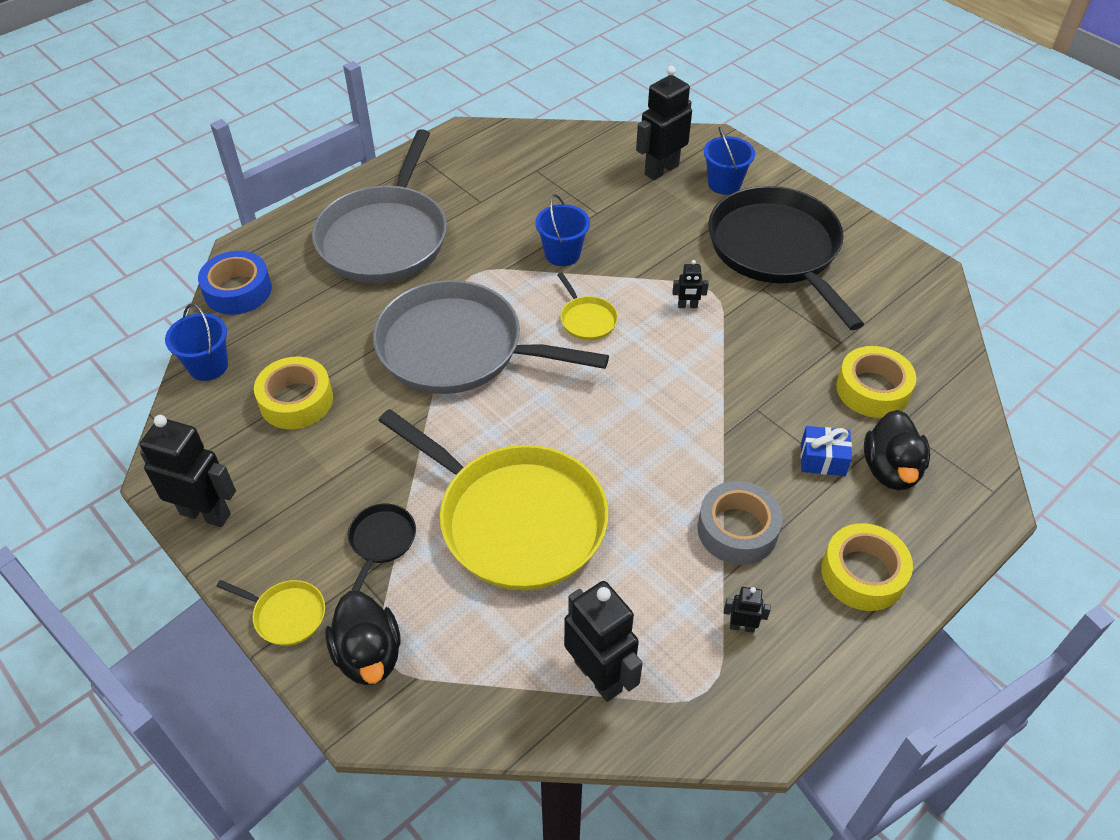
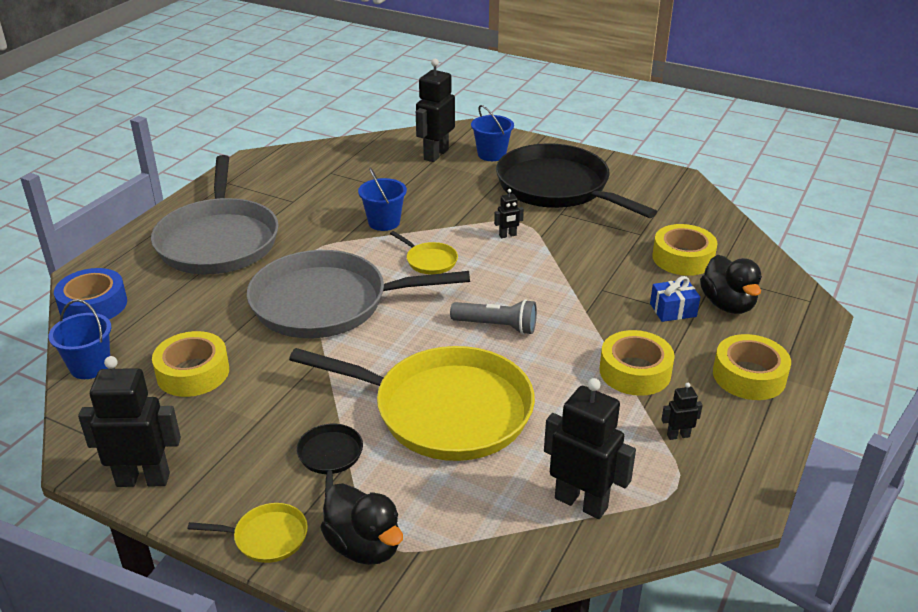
camera: 20 degrees left, 15 degrees down
(617, 427) = (496, 326): none -> grey flashlight
(737, 530) = (635, 371): grey tape -> yellow tape

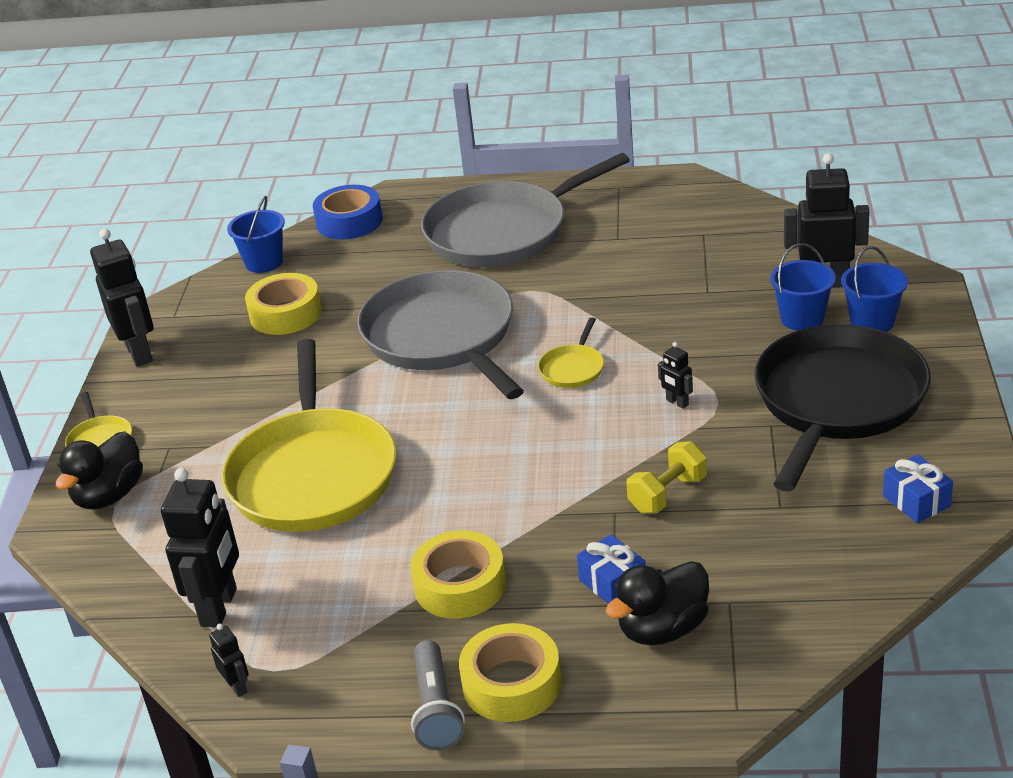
camera: 70 degrees right, 0 degrees up
(330, 456) = (212, 433): black pan -> none
(384, 222) = (627, 309): blue bucket -> blue bucket (802, 319)
(496, 326) = (479, 458): grey flashlight -> grey flashlight (436, 709)
(599, 266) = (668, 494): none -> yellow dumbbell
(667, 195) = (916, 501): none -> blue gift
(678, 435) = (361, 650): black robot -> black robot (237, 687)
(683, 258) = (749, 560): yellow tape -> none

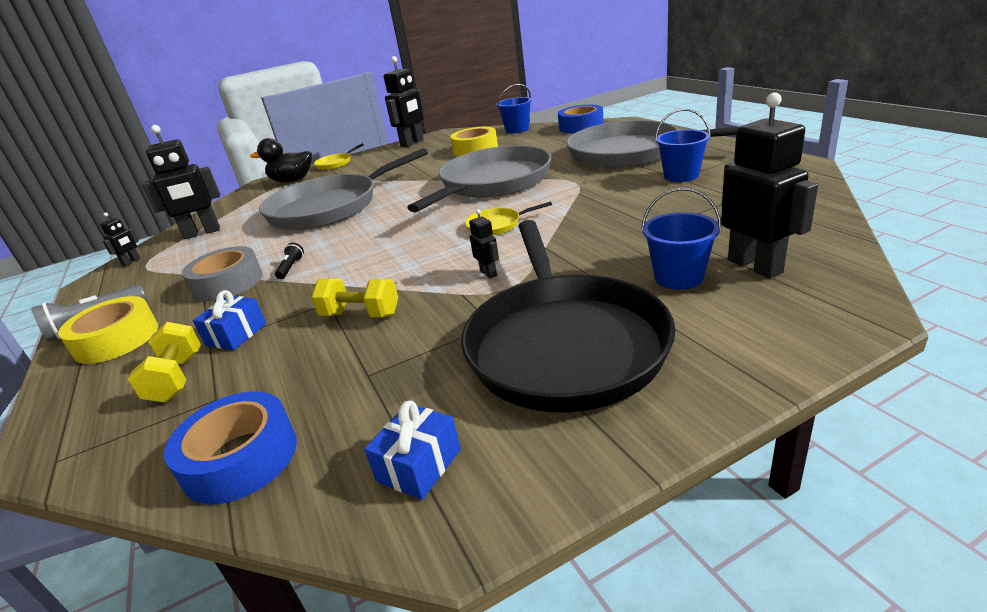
camera: 60 degrees right, 5 degrees down
(313, 474) = (329, 208): yellow pan -> grey pan
(460, 585) = (228, 283): yellow tape -> grey tape
(483, 529) = (291, 268): none -> black flashlight
(662, 629) = (176, 378): black duck -> yellow dumbbell
(677, 402) = (488, 273): black robot -> black robot turned 135 degrees clockwise
(834, 589) = (240, 458): none -> blue tape
(837, 401) = (564, 344): black pan -> black pan turned 90 degrees clockwise
(872, 322) = (728, 313): blue bucket -> blue bucket (681, 176)

